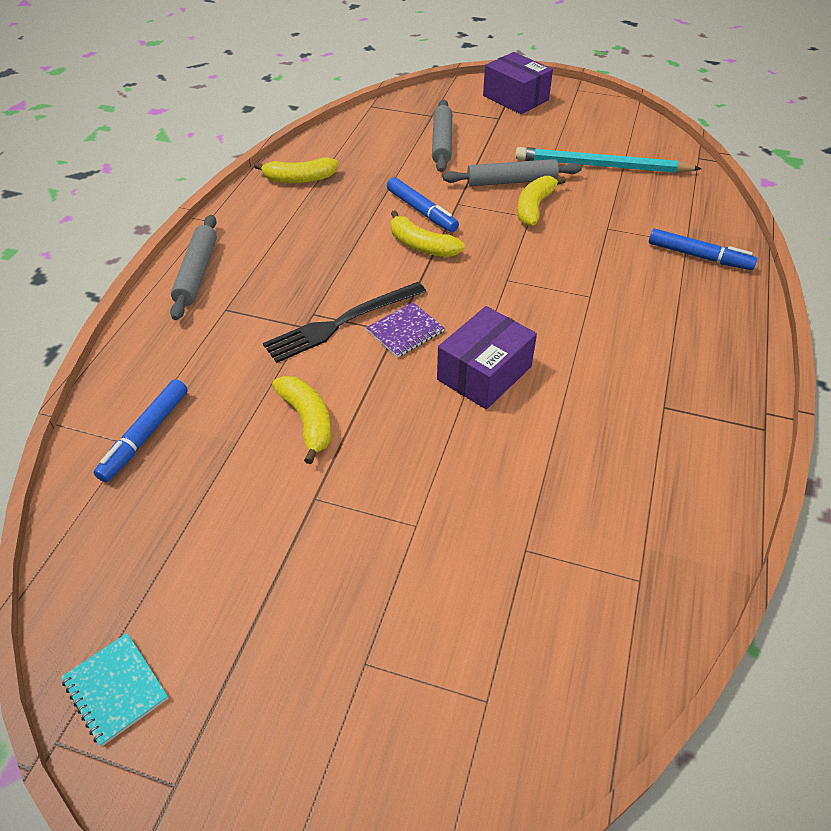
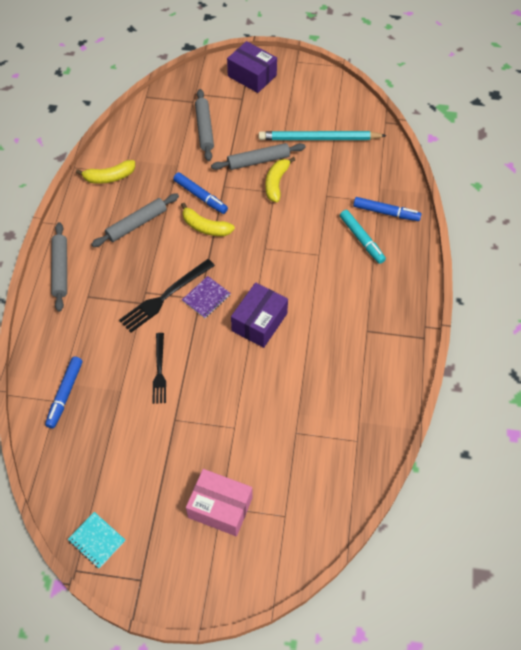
camera: 10 degrees left, 10 degrees up
(307, 421) = (159, 371): yellow banana -> black fork
(323, 232) = (137, 224): none -> grey rolling pin
(363, 664) = (220, 507): none -> pink box
(659, 285) = (361, 240): none -> turquoise marker

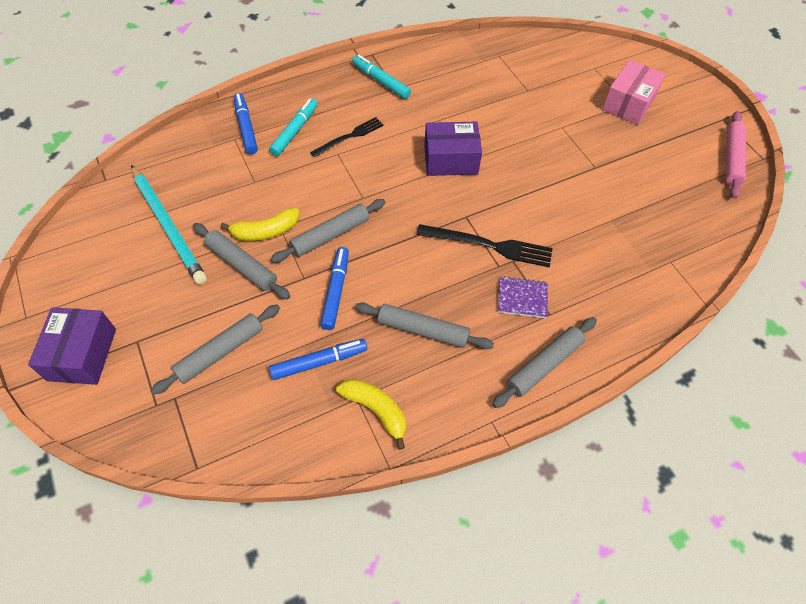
camera: 125 degrees left, 0 degrees up
(65, 394) = (659, 259): blue marker -> blue marker (319, 362)
(97, 540) = (732, 159): turquoise notebook -> pink rolling pin
(159, 371) = (565, 203): black fork -> black fork (349, 137)
(205, 227) = (375, 262): yellow banana -> none
(206, 298) = (460, 212): purple notebook -> purple notebook (522, 298)
(220, 507) = (628, 103): pink box -> pink box turned 45 degrees clockwise
(246, 214) = (330, 235): none -> grey rolling pin
(382, 325) = (381, 81): none -> turquoise marker

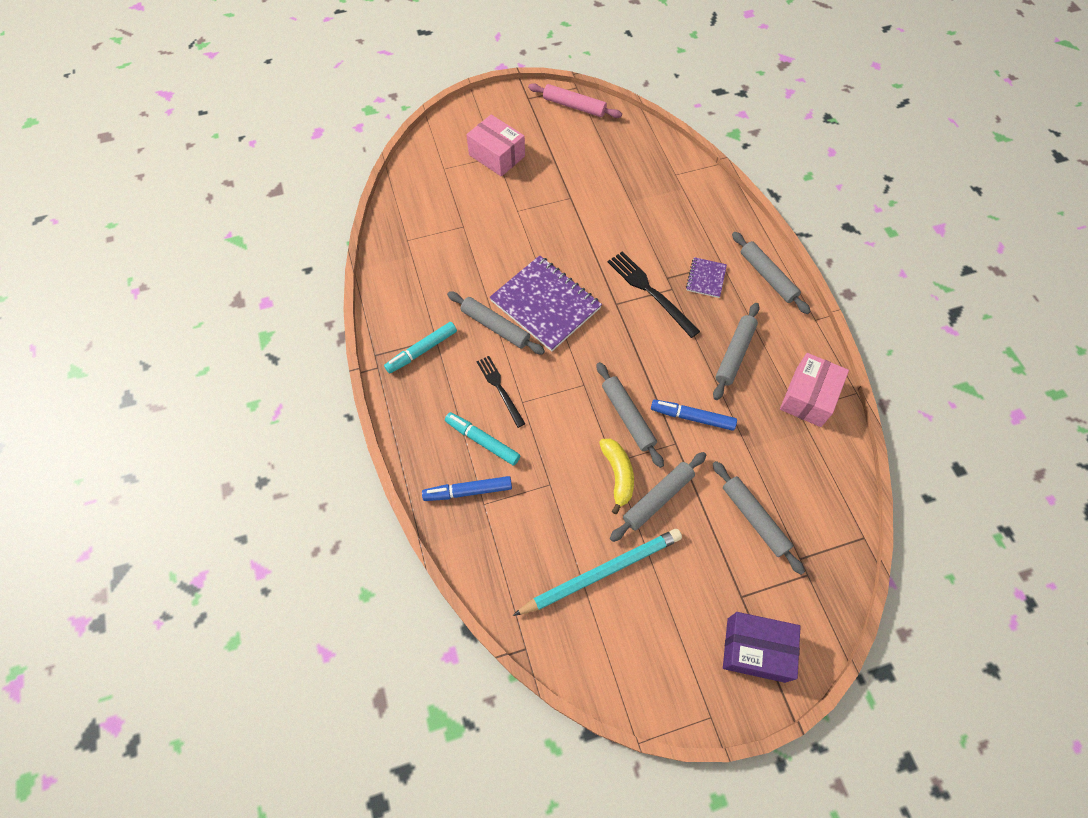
camera: 80 degrees left, 5 degrees up
(319, 362) = (764, 436): blue marker -> none
(376, 410) = (808, 397): yellow banana -> pink box
(416, 126) = (495, 326): none -> grey rolling pin
(450, 160) = (545, 304): purple box -> purple notebook
(489, 245) = (650, 291): black fork -> black fork turned 60 degrees counterclockwise

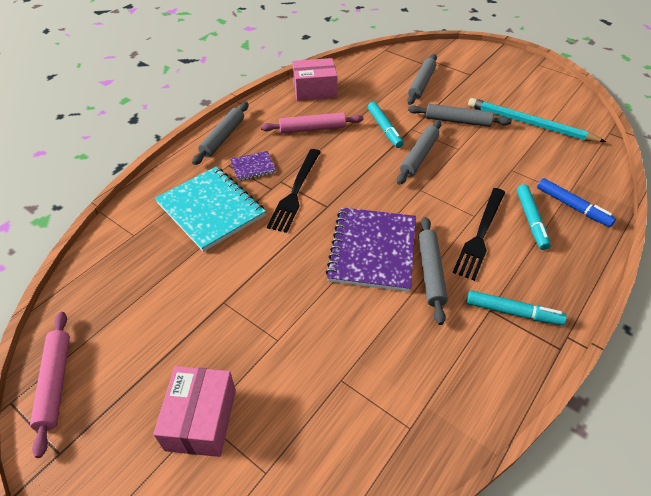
camera: 125 degrees left, 15 degrees down
(500, 389) = (480, 235): black fork -> black fork, size x1.50
(618, 475) = (465, 143): yellow banana -> none
(670, 228) = (211, 209): none -> turquoise notebook
(692, 417) = (384, 129): blue marker -> turquoise marker
(734, 354) = (312, 129): grey rolling pin -> pink rolling pin
(755, 649) = (489, 62): purple box -> none

